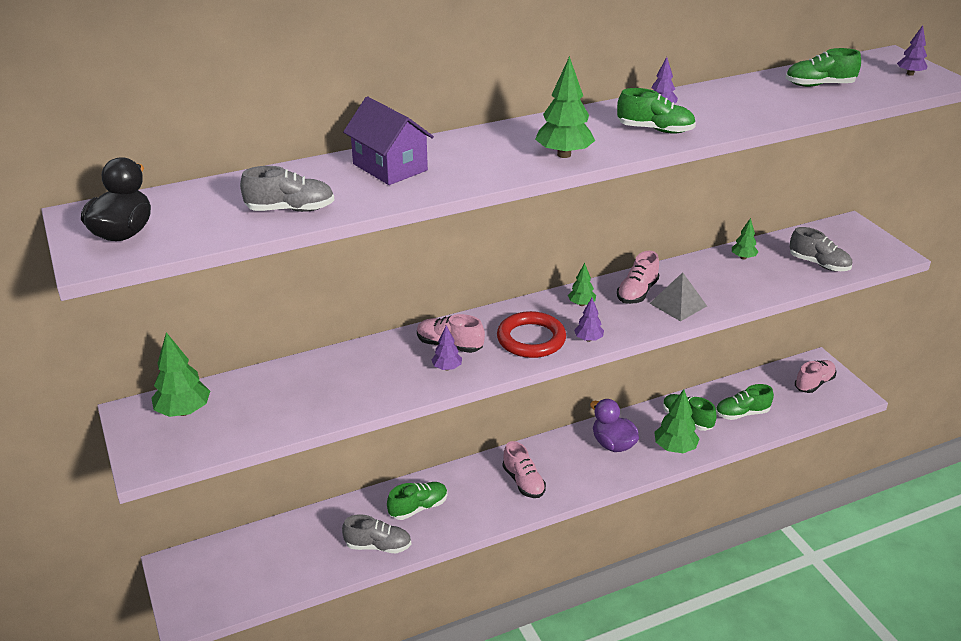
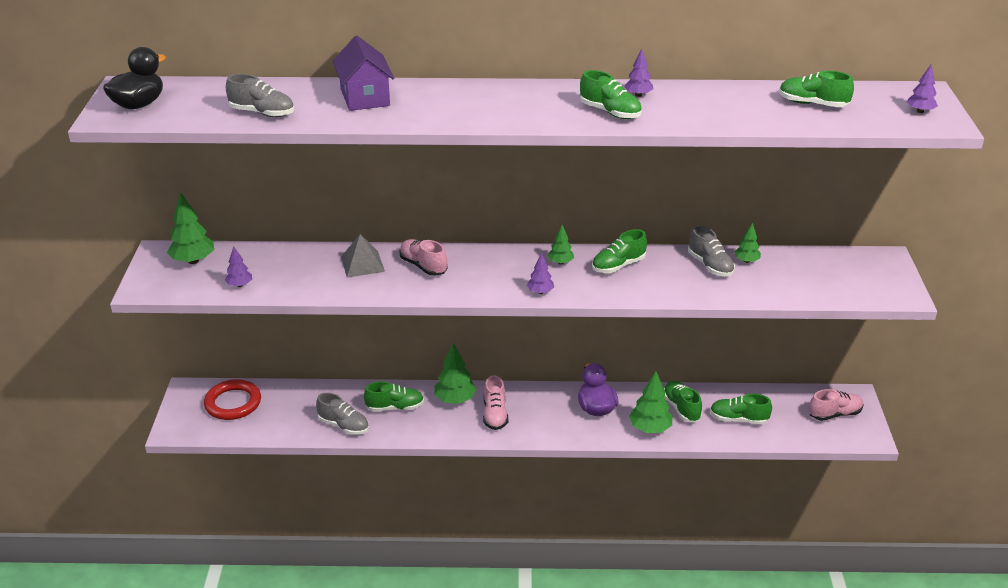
camera: 25 degrees right, 0 degrees up
(447, 368) = (406, 282): purple tree -> purple tree (240, 285)
(531, 339) = (492, 279): red ring -> red ring (233, 403)
(564, 154) = (509, 116): green tree -> green tree (455, 400)
(637, 292) = (618, 266): pink shoe -> green shoe
(678, 304) = (645, 285): grey pyramid -> grey pyramid (362, 264)
(819, 264) = (815, 285): grey shoe -> grey shoe (710, 265)

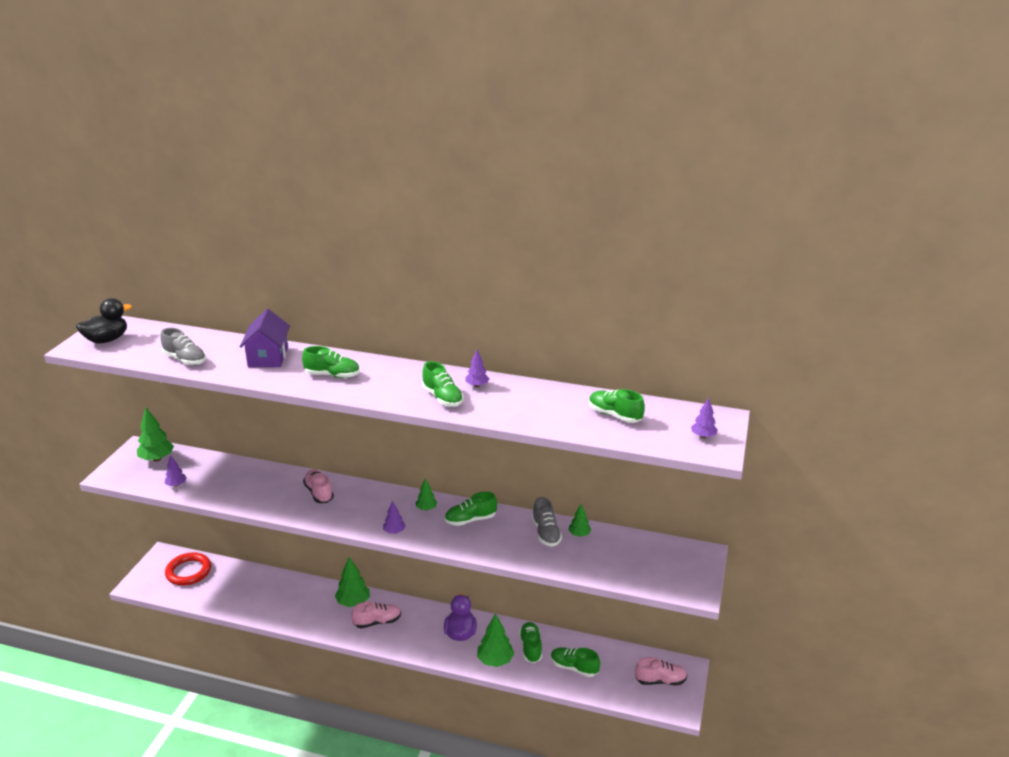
camera: 15 degrees right, 5 degrees down
(344, 425) = (258, 607): grey shoe -> none
(362, 264) = (275, 483): grey pyramid -> none
(395, 407) = (304, 600): green shoe -> green shoe (332, 375)
(495, 415) = (377, 622): pink shoe -> pink shoe turned 120 degrees counterclockwise

